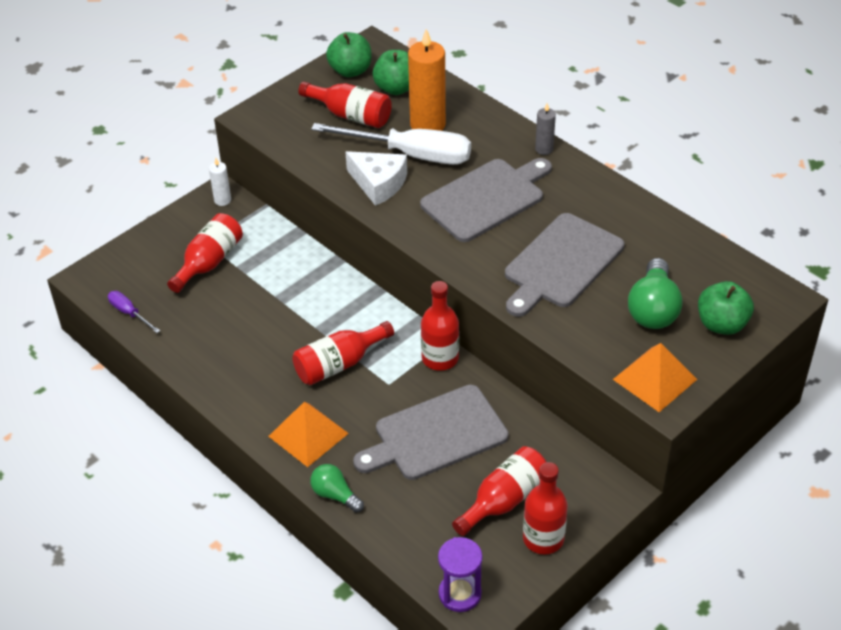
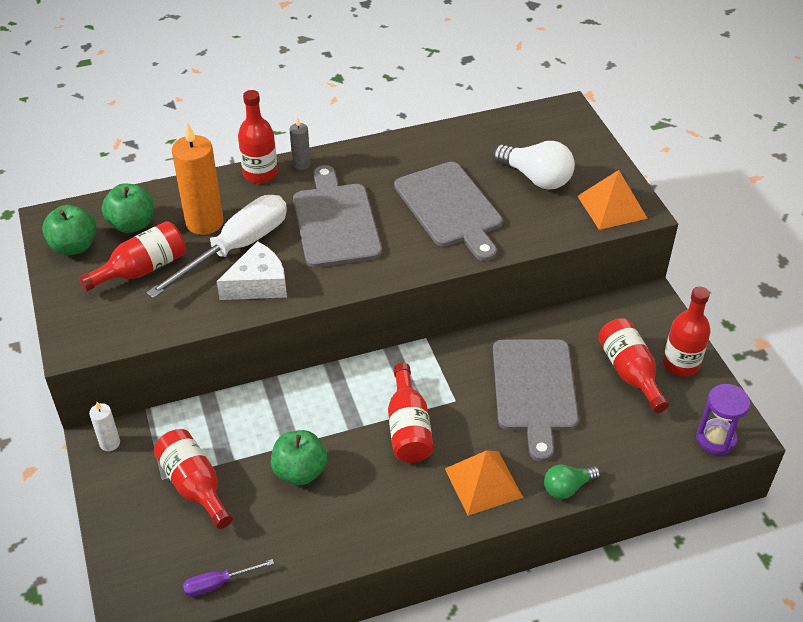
camera: 65 degrees left, 0 degrees up
(440, 358) = (446, 353): red bottle -> red bottle (260, 173)
(653, 309) = (536, 178): green light bulb -> white light bulb
(721, 324) = (574, 150): green apple -> green apple (300, 471)

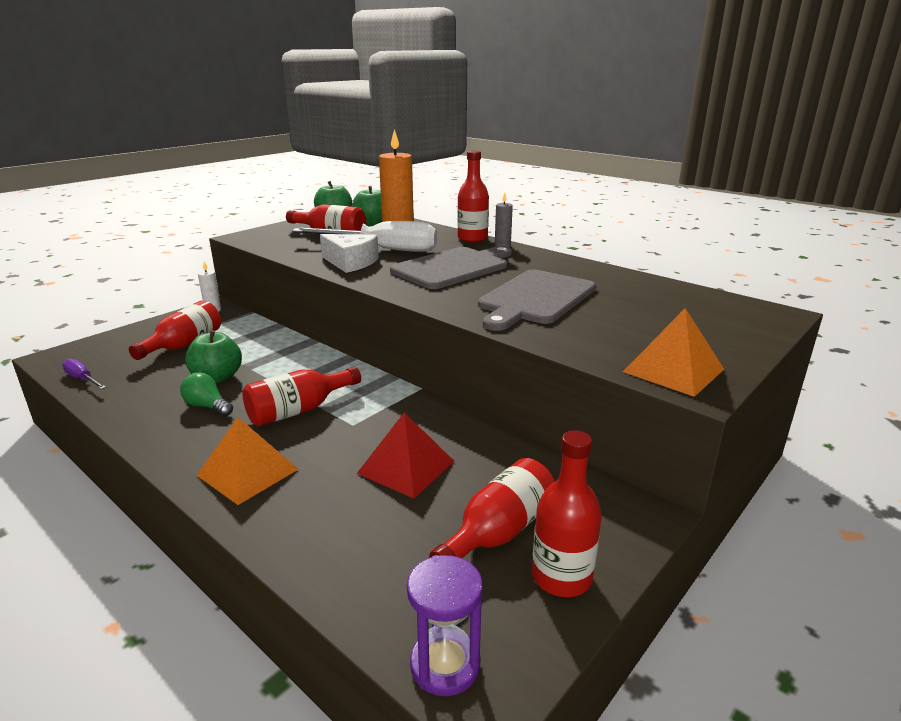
camera: 60 degrees right, 20 degrees down
(534, 390) = (406, 467): grey cutting board -> red pyramid
(536, 178) = (644, 323): white light bulb -> none
(567, 488) = (268, 535): green light bulb -> green light bulb (207, 406)

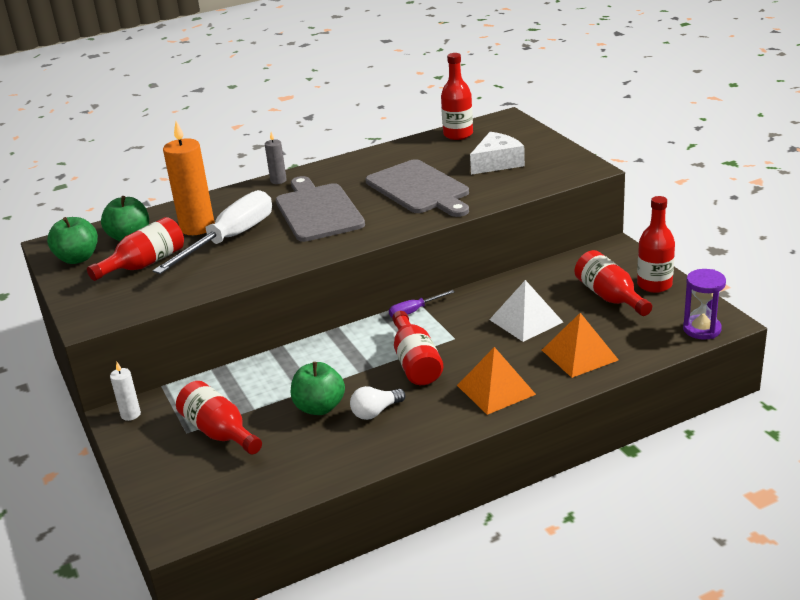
camera: 65 degrees left, 5 degrees up
(82, 379) = (256, 499): purple screwdriver -> purple screwdriver (414, 311)
(207, 406) = (375, 412): green light bulb -> white light bulb
(351, 262) = (255, 258): white cheese -> white cheese (497, 163)
(406, 467) = (526, 320): red pyramid -> white pyramid
(472, 238) = (242, 191): red bottle -> red bottle (458, 134)
(673, 370) = (563, 169): orange pyramid -> orange pyramid (579, 355)

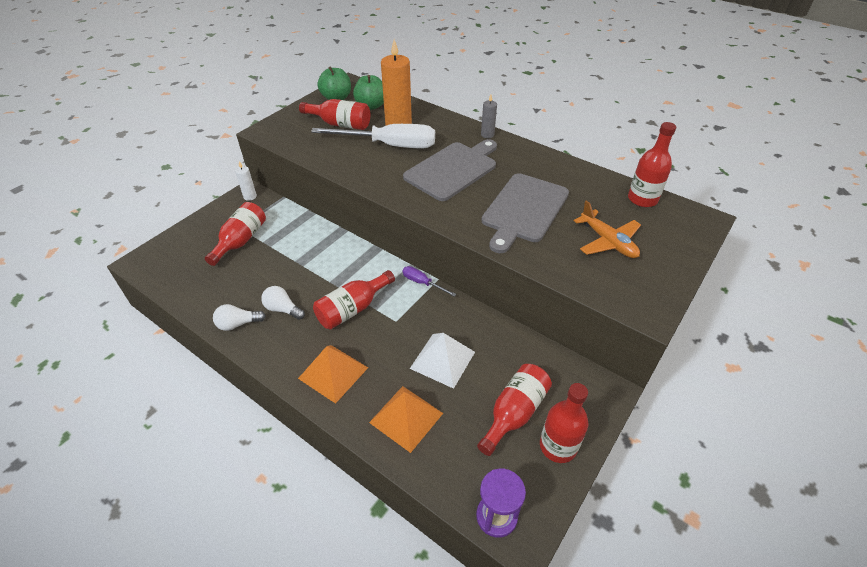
camera: 60 degrees right, 15 degrees up
(319, 407) = (280, 277): green apple -> none
(372, 449) = (238, 324): none -> white light bulb
(497, 163) = (607, 241): white cheese -> orange plane

